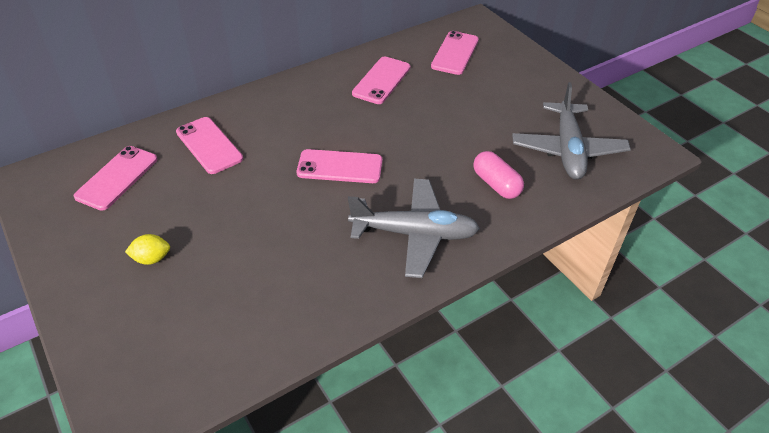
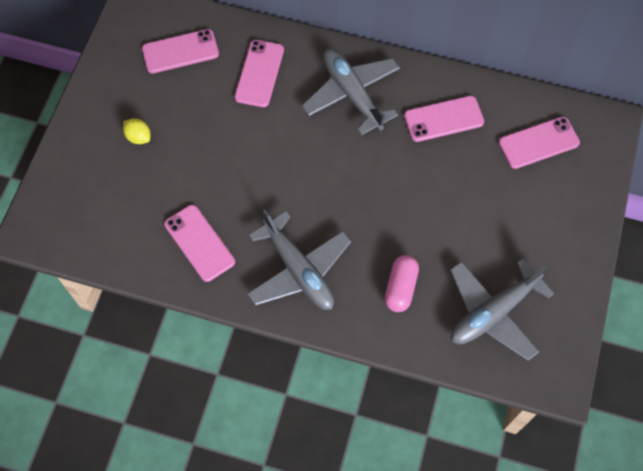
camera: 50 degrees right, 20 degrees up
(299, 109) = (352, 94): none -> grey plane
(340, 167) = (318, 171): pink phone -> pink phone (199, 243)

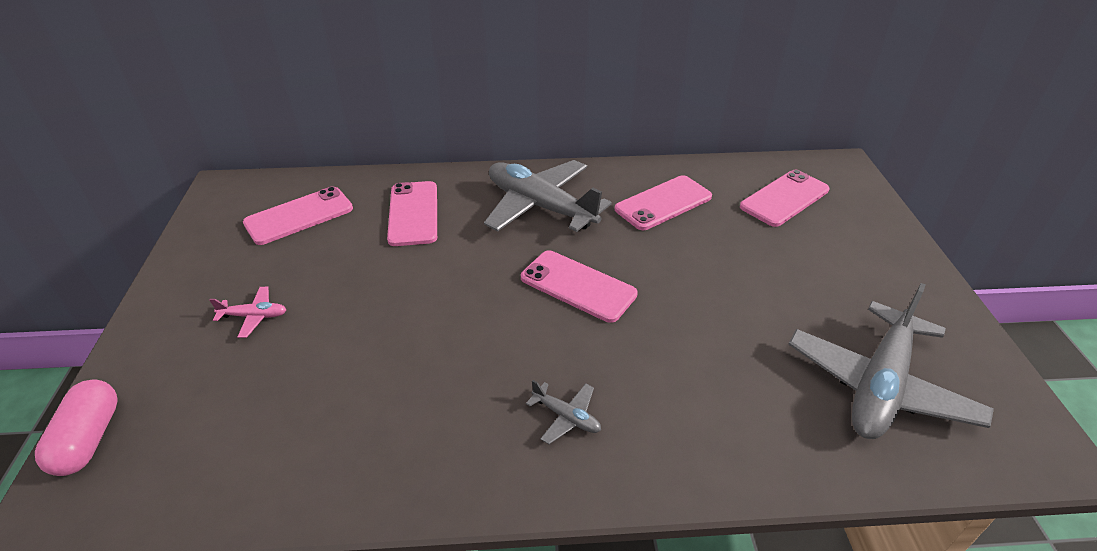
camera: 20 degrees left, 25 degrees down
(138, 137) = (254, 316): yellow lemon -> pink plane
(199, 243) = (388, 427): pink phone -> pink phone (578, 286)
(298, 270) = (566, 417): grey plane -> grey plane, size x0.42
(400, 287) = (731, 394): pink capsule -> pink capsule (88, 439)

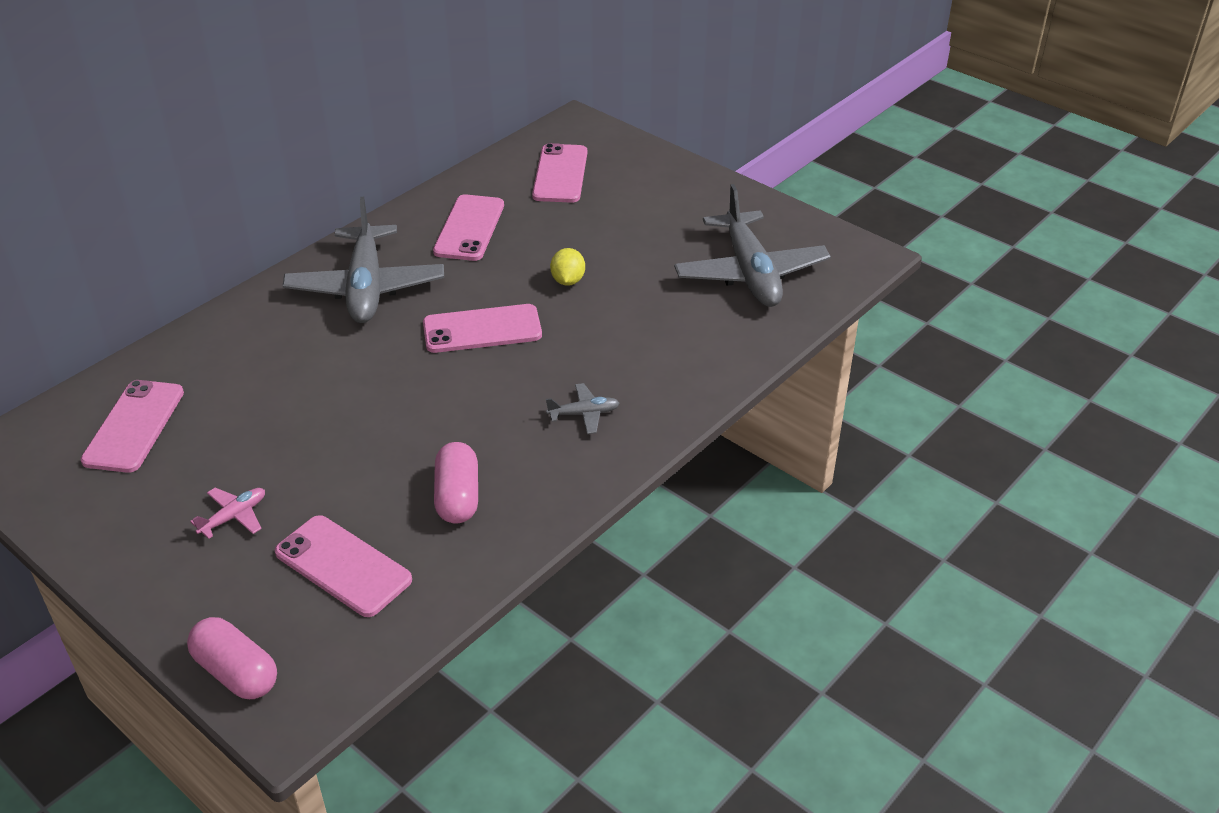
camera: 45 degrees left, 0 degrees up
(386, 416) = (458, 497): none -> pink capsule
(413, 213) = (253, 358): pink phone -> pink phone (343, 566)
(540, 206) = (366, 287): grey plane -> grey plane turned 90 degrees counterclockwise
(692, 287) = (568, 281): none -> yellow lemon

